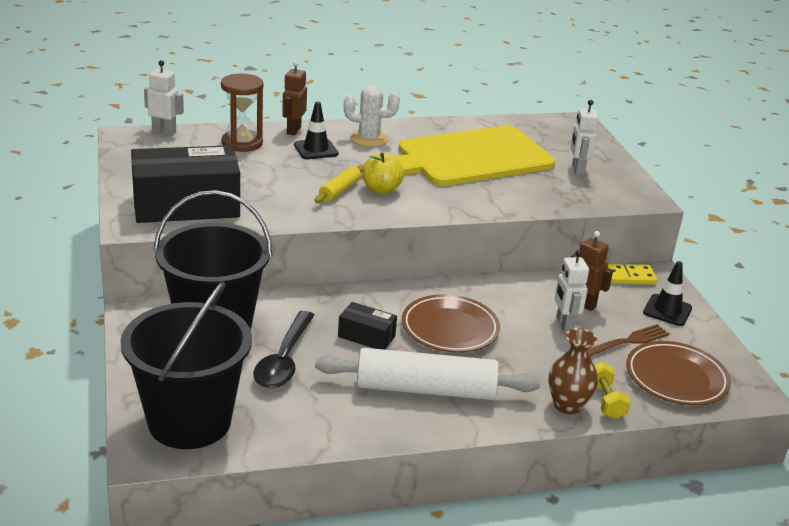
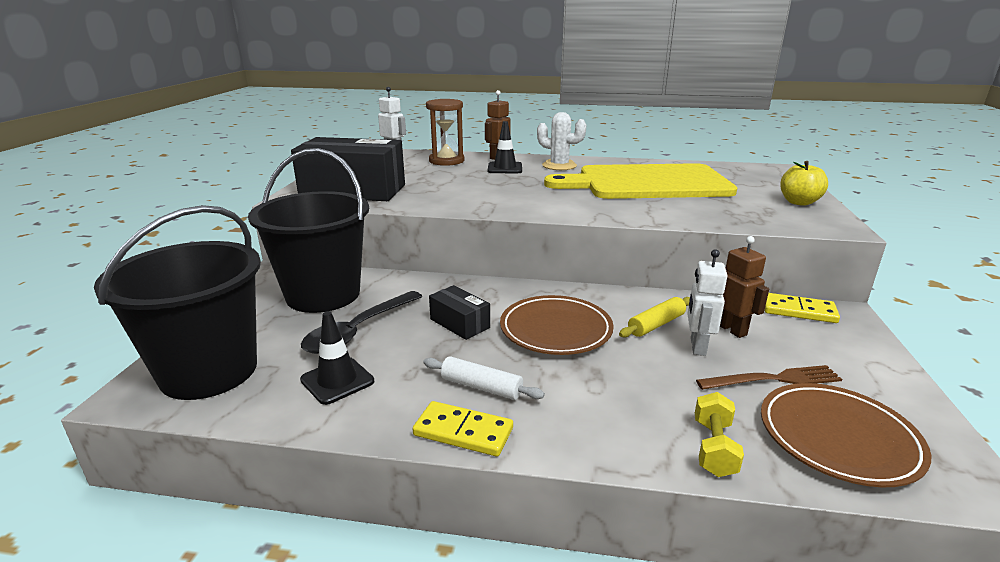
camera: 25 degrees right, 5 degrees down
(340, 190) = (499, 193): yellow rolling pin -> yellow rolling pin (656, 324)
(381, 190) = (539, 196): yellow apple -> yellow apple (799, 202)
(425, 389) = (481, 387): white rolling pin -> white rolling pin, size x0.49
(437, 425) = (463, 432): none -> yellow domino
(567, 405) = (654, 443): brown vase -> none
(577, 170) = (761, 199): white robot -> none
(667, 310) = (846, 353): black traffic cone -> black traffic cone (337, 380)

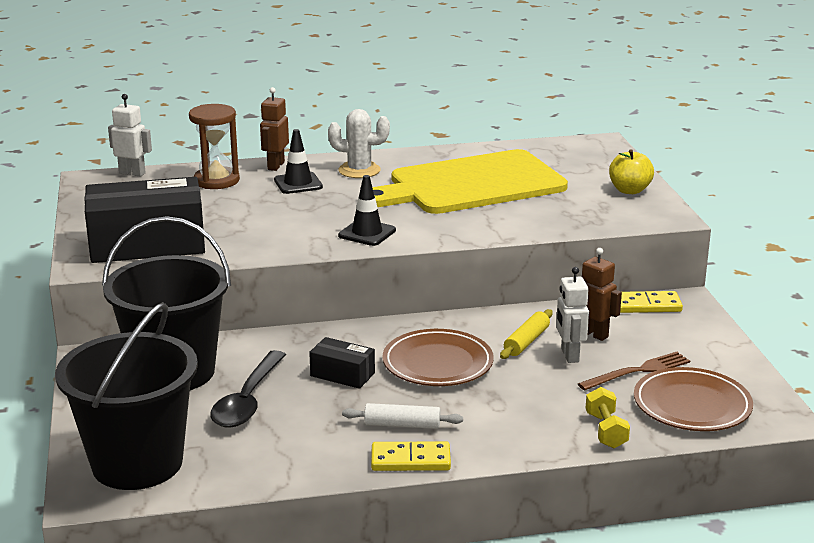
camera: 20 degrees left, 0 degrees up
(337, 380) = (269, 446): black traffic cone -> black traffic cone (367, 233)

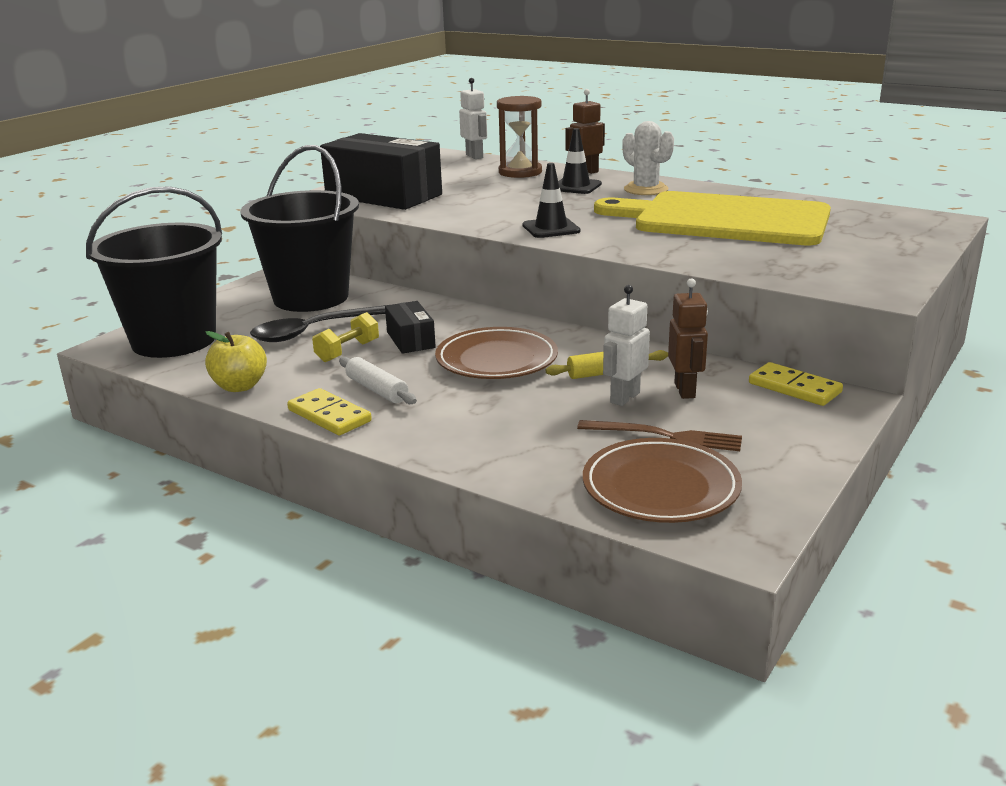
camera: 45 degrees right, 0 degrees up
(606, 431) = (528, 469): yellow dumbbell -> yellow dumbbell (347, 351)
(629, 190) = (886, 261): yellow apple -> yellow apple (240, 386)

